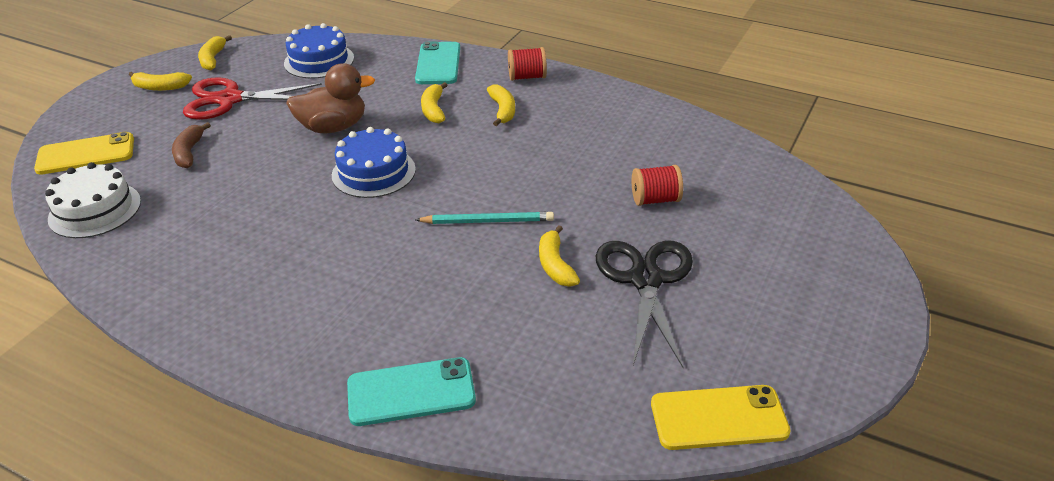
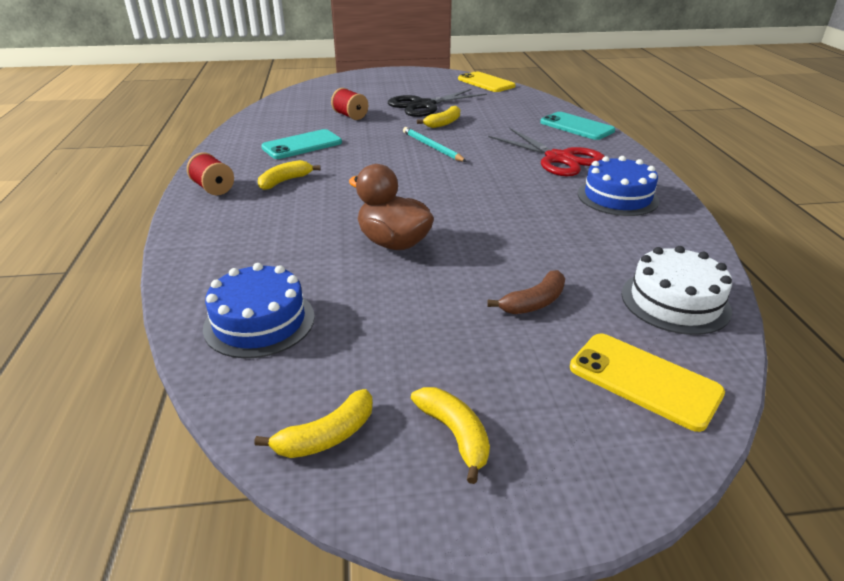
camera: 125 degrees left, 5 degrees down
(230, 99) = (415, 340): red scissors -> red scissors (558, 158)
(373, 172) = (433, 198): blue cake -> blue cake (617, 197)
(433, 110) = (312, 208): yellow banana -> none
(438, 64) = (214, 238): turquoise phone -> turquoise phone (302, 145)

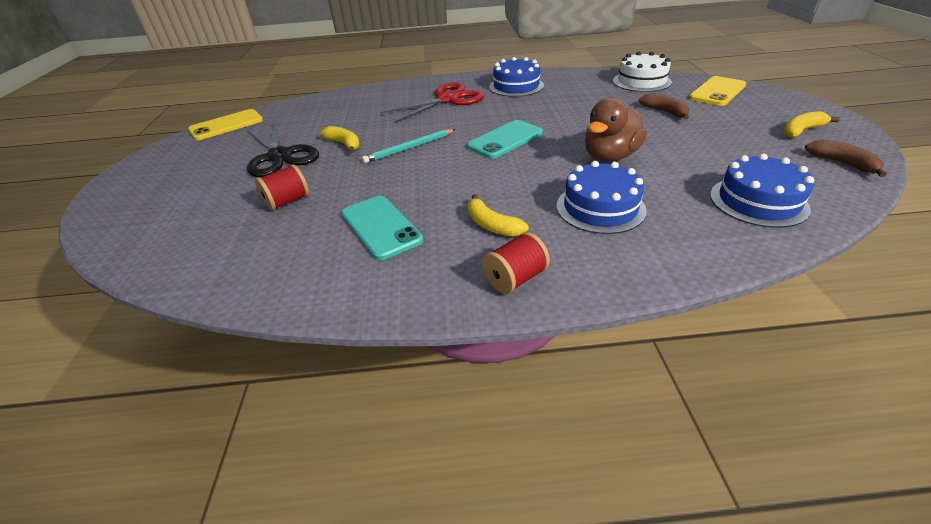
camera: 85 degrees left, 5 degrees up
(290, 227) = (600, 208): none -> blue cake
(327, 436) = (842, 163): yellow banana -> brown banana
(576, 127) = (380, 92): turquoise phone -> turquoise phone (505, 140)

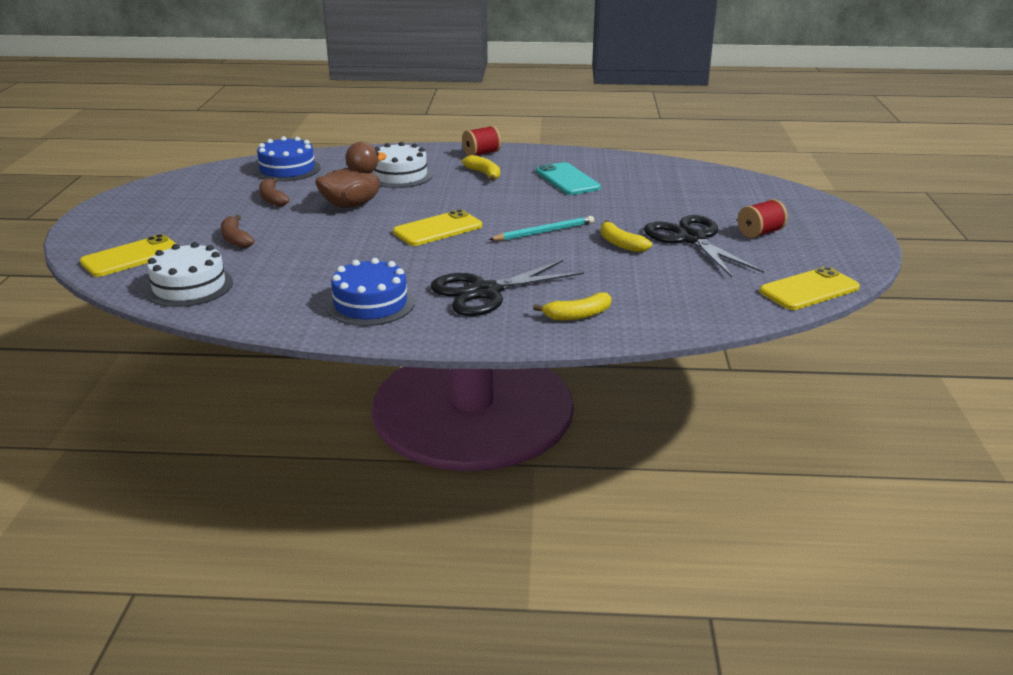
camera: 175 degrees left, 10 degrees down
(287, 201) = (653, 200): red spool -> red spool (760, 233)
(447, 100) = (485, 292): red scissors -> black scissors
(505, 140) = (438, 229): turquoise phone -> yellow phone
(600, 208) = (399, 175): blue cake -> white cake
(801, 131) = (151, 206): yellow banana -> yellow banana (578, 315)
(842, 163) = (181, 182): brown banana -> brown banana (272, 199)

